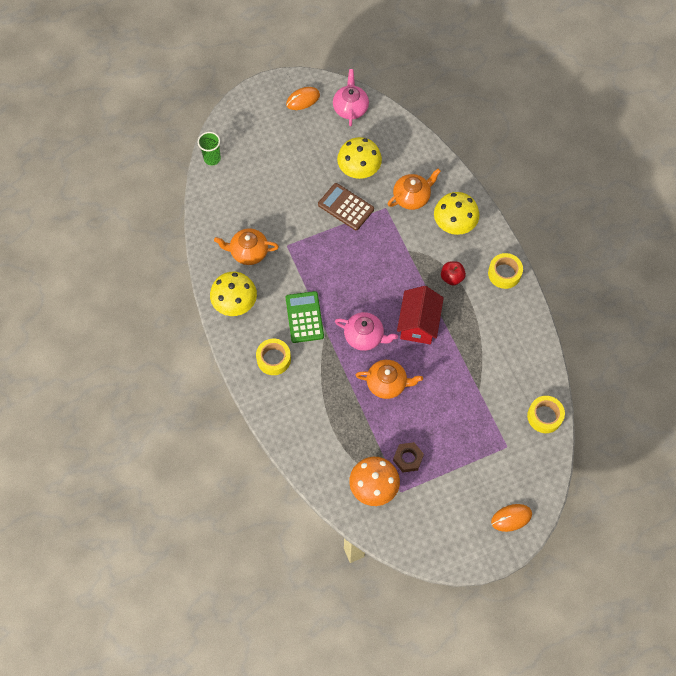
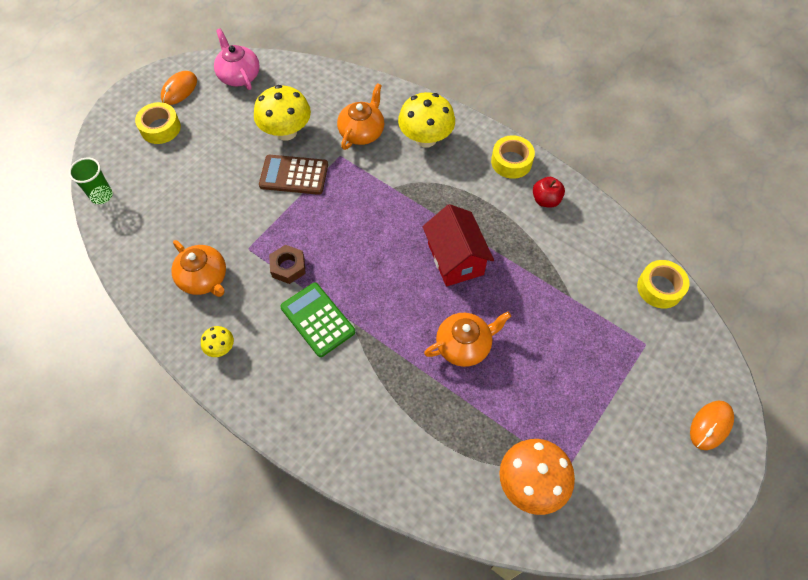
camera: 30 degrees left, 5 degrees down
(235, 304) = (221, 348): yellow mushroom -> yellow mushroom, size x0.49
(248, 252) = (204, 278): orange teapot -> orange teapot turned 105 degrees counterclockwise
(273, 359) = (308, 390): yellow tape -> yellow tape (160, 128)
(364, 336) = (403, 305): pink teapot -> none
(408, 458) = (547, 422): brown nut -> brown nut (288, 267)
(452, 277) = (459, 192): red apple -> red apple (546, 200)

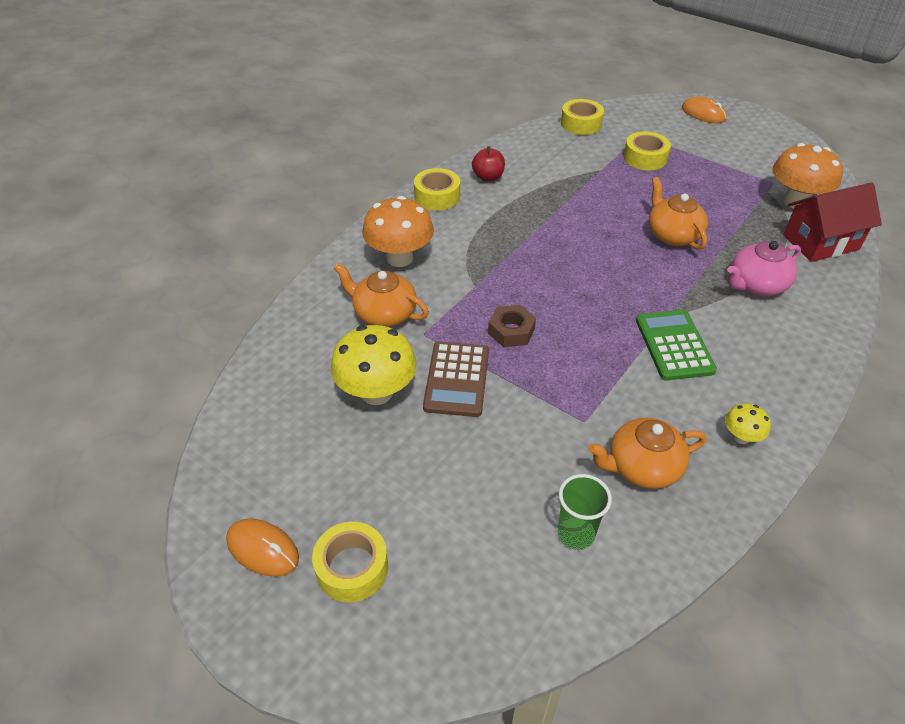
camera: 90 degrees left, 15 degrees down
(101, 196) = (505, 644): green cup -> green cup (575, 534)
(204, 278) = (642, 467): orange teapot -> orange teapot turned 150 degrees counterclockwise
(239, 75) = (247, 461): pink teapot -> pink teapot (756, 285)
(288, 267) = (606, 377): brown nut -> brown nut (511, 331)
(317, 319) = (674, 345): green calculator -> green calculator turned 120 degrees clockwise
(426, 139) = (399, 258): yellow mushroom -> orange mushroom
(455, 259) = (570, 238): red house -> red house (821, 242)
(599, 342) = (645, 158): none -> yellow tape

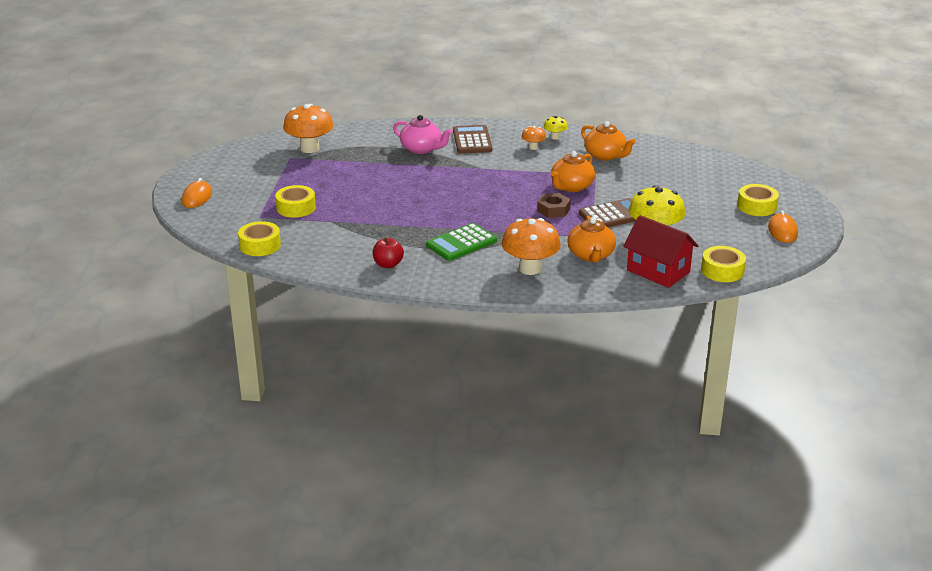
camera: 120 degrees left, 15 degrees down
(437, 196) = (438, 278): yellow tape -> yellow tape (722, 271)
(575, 534) = (664, 162): green cup -> none
(672, 235) = (394, 180): orange teapot -> orange teapot (571, 187)
(674, 345) = (507, 162): green calculator -> green calculator (461, 243)
(713, 394) = (533, 147): none -> orange mushroom
(765, 340) = (472, 140): none -> brown calculator
(821, 242) = (354, 136): red house -> red house (658, 271)

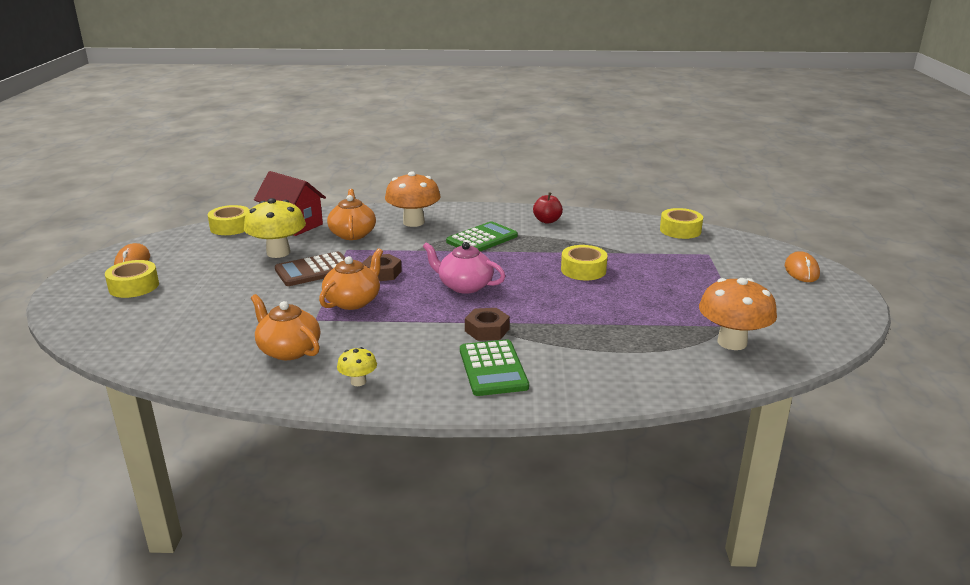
camera: 175 degrees right, 5 degrees down
(296, 208) = (677, 264): yellow tape -> yellow tape (583, 270)
(422, 149) = (566, 349): pink teapot -> pink teapot (464, 286)
(471, 162) = (487, 330): none -> brown nut
(472, 140) = (493, 368): brown calculator -> green calculator
(533, 147) = (396, 360): orange mushroom -> none

